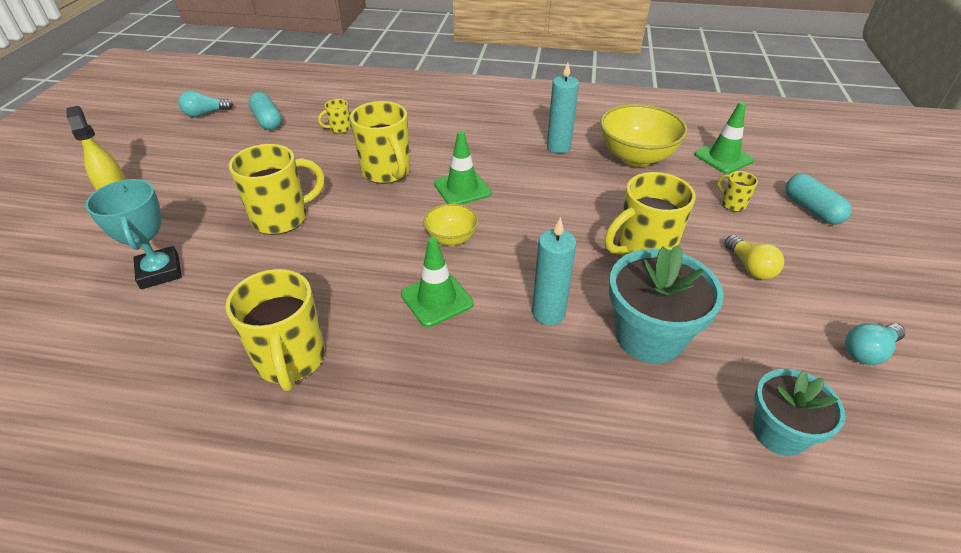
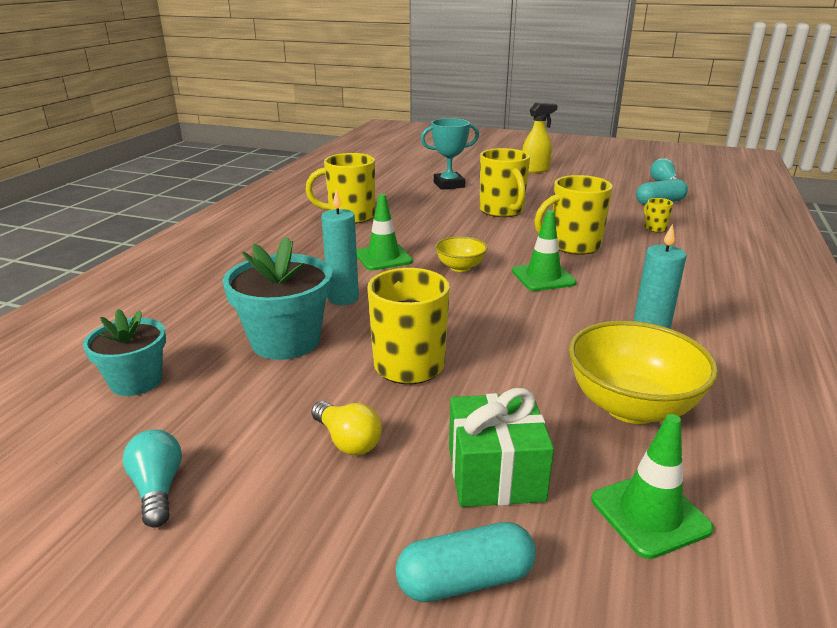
camera: 100 degrees right, 15 degrees down
(732, 204) = (495, 473): yellow mug -> green gift
(750, 267) = (347, 440): yellow light bulb -> yellow light bulb turned 120 degrees counterclockwise

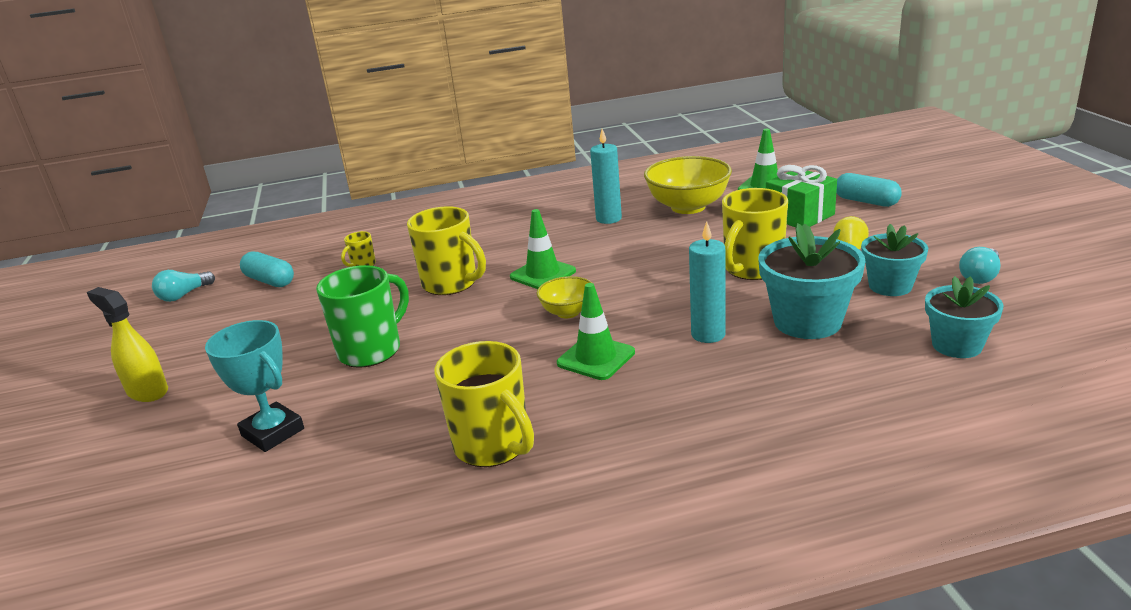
camera: 120 degrees left, 0 degrees up
(252, 415) = (890, 286): none -> turquoise flower pot
(502, 211) = (371, 350): yellow mug -> green mug

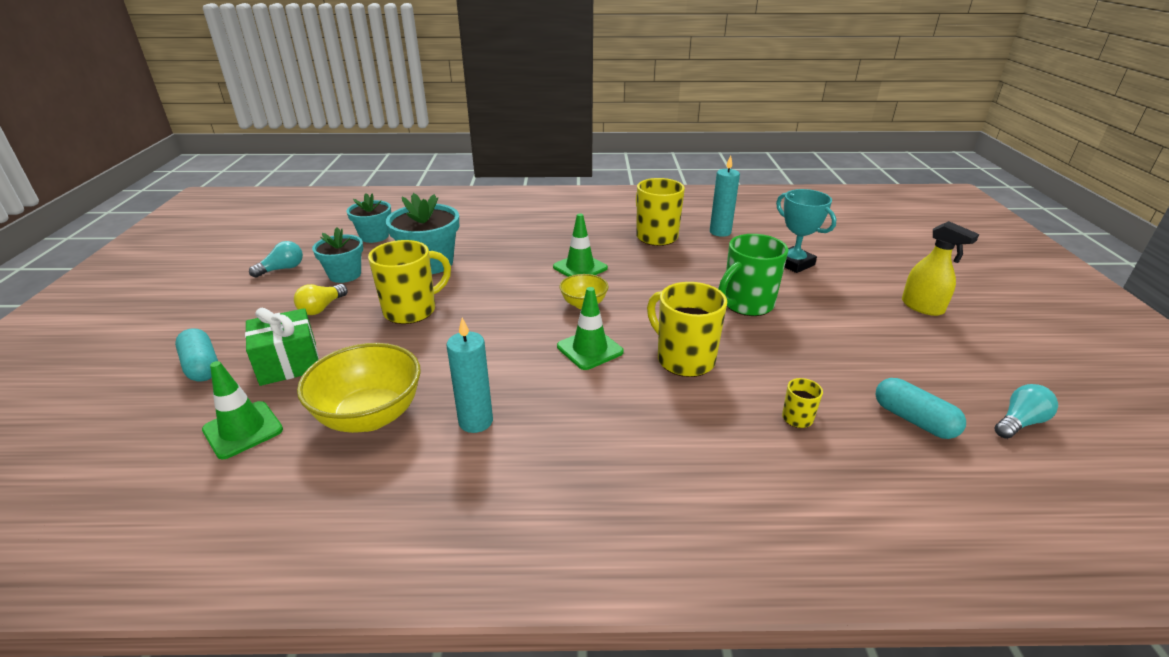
camera: 170 degrees left, 5 degrees up
(708, 334) = (498, 268): turquoise candle -> turquoise candle (720, 232)

